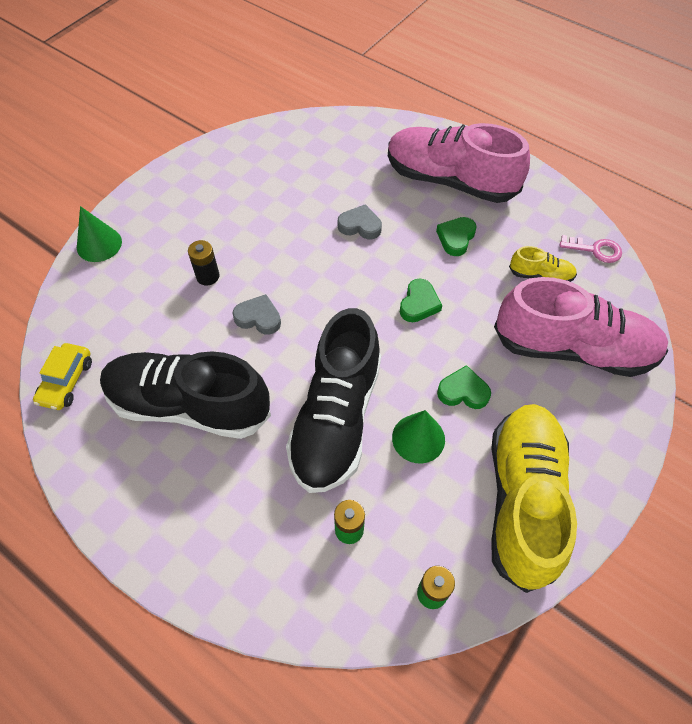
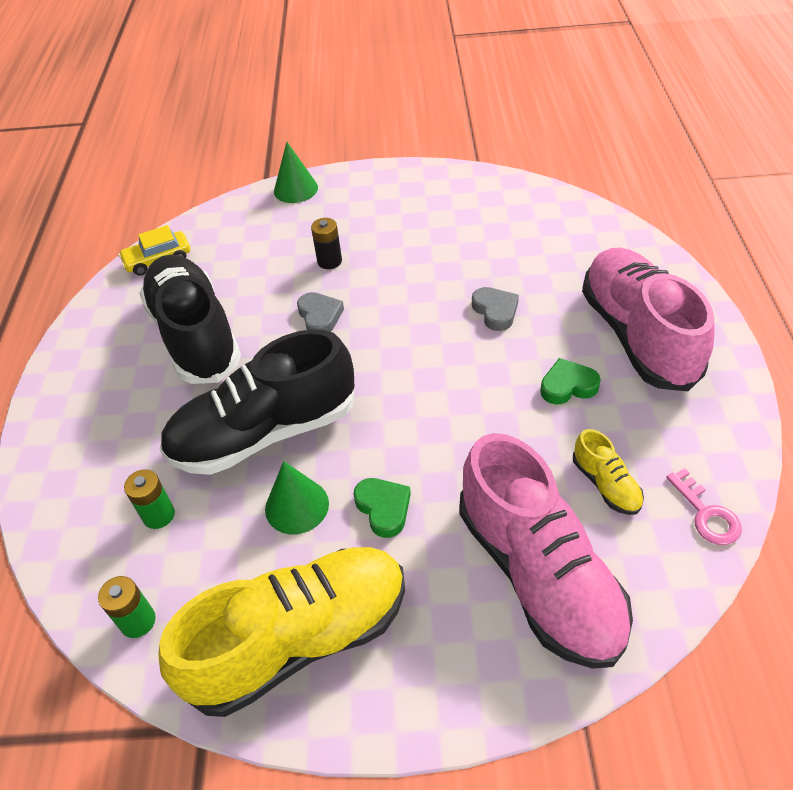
camera: 55 degrees right, 10 degrees down
(419, 304) = (452, 409): green heart -> none

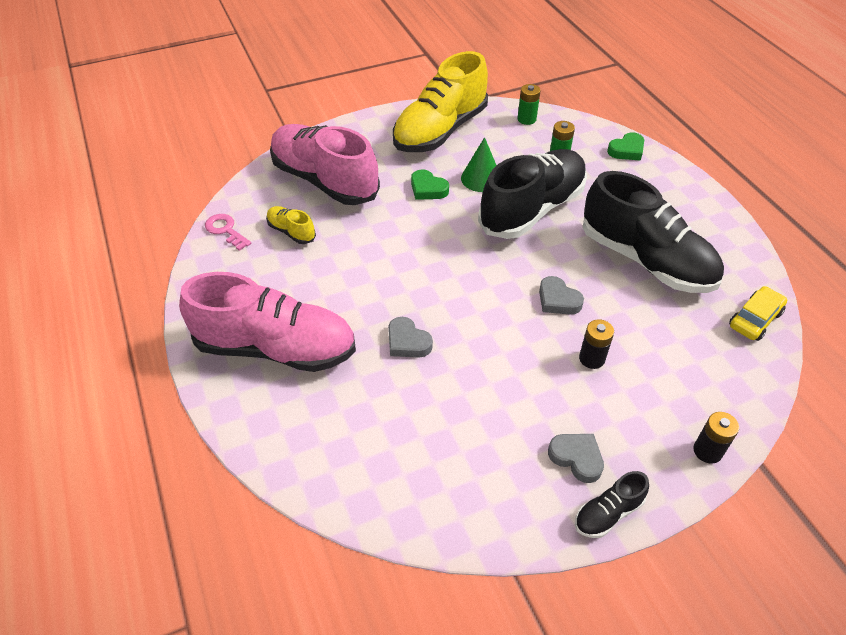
camera: 155 degrees right, 0 degrees up
(295, 189) = (707, 451): green cone -> black battery
(395, 173) = (608, 513): none -> black shoe
(395, 203) = (576, 458): none -> grey heart
(568, 386) = (328, 290): green heart -> green heart (626, 150)
(637, 335) = (276, 348): pink shoe -> pink shoe turned 45 degrees counterclockwise

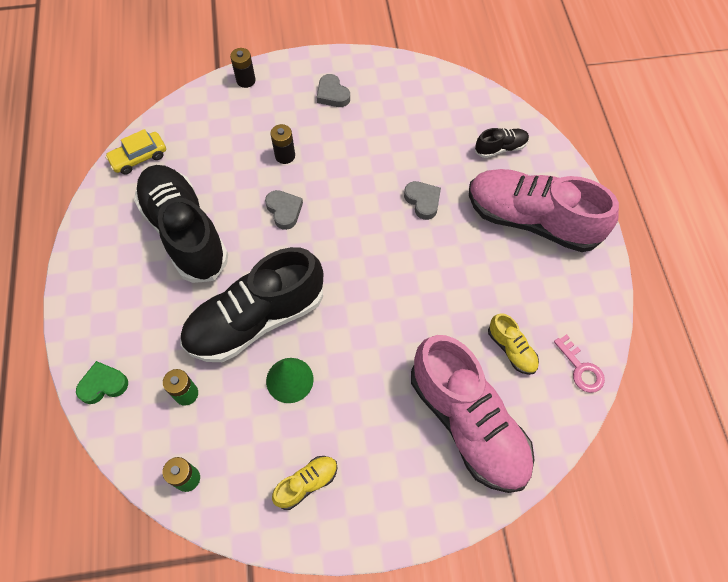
camera: 165 degrees left, 15 degrees up
(428, 189) = (354, 378): green heart -> none
(440, 131) = (307, 483): yellow shoe -> yellow shoe, size x0.43
(608, 513) = (329, 62): black shoe -> black shoe (500, 148)

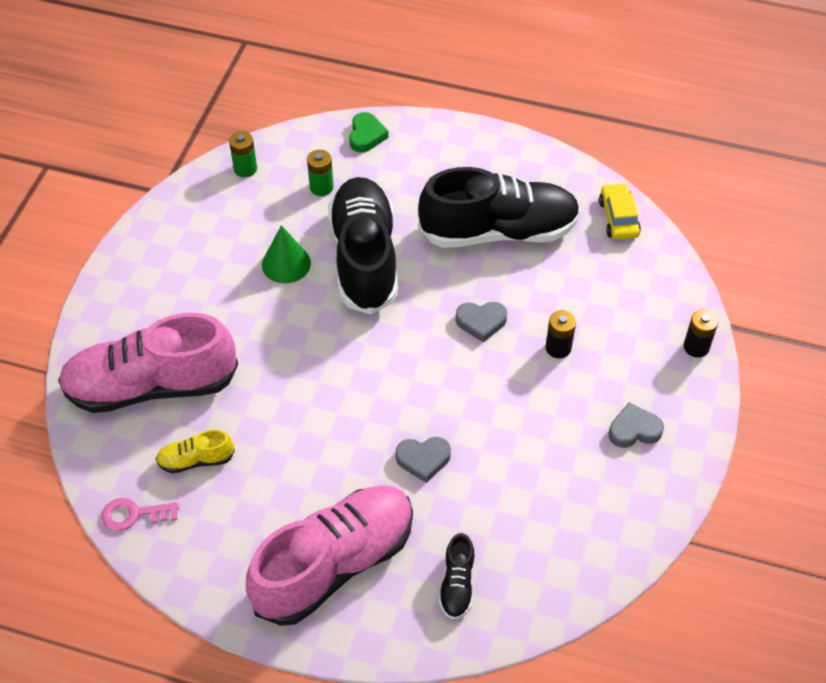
camera: 115 degrees right, 10 degrees down
(307, 483) = (185, 245): yellow shoe -> none

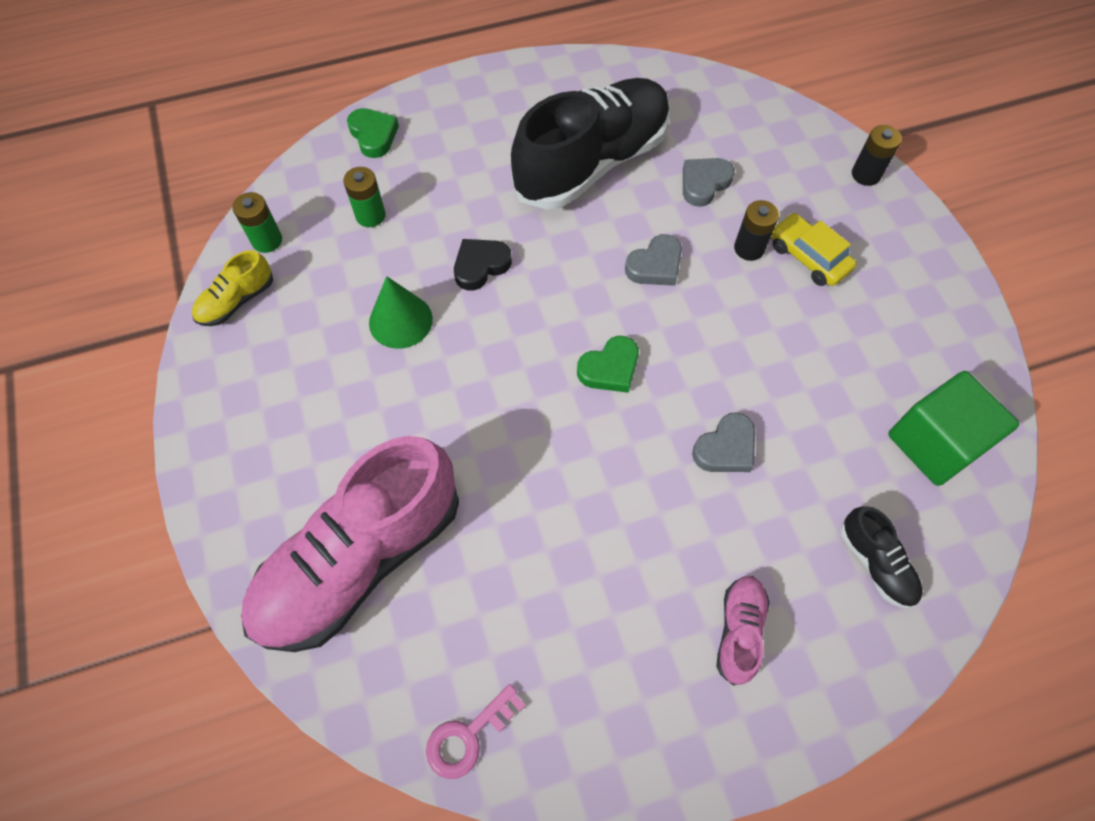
camera: 35 degrees left, 10 degrees up
(196, 460) = (486, 615): yellow shoe -> yellow shoe (236, 301)
(335, 564) = (739, 631): pink shoe -> pink shoe, size x0.43
(364, 258) = (480, 266): black shoe -> black heart
(392, 368) = (610, 368): none -> green heart
(569, 543) = (934, 443): none -> green cube
(618, 218) = (690, 90): yellow car -> yellow car (808, 257)
(634, 430) = (886, 288): grey heart -> grey heart (704, 183)

